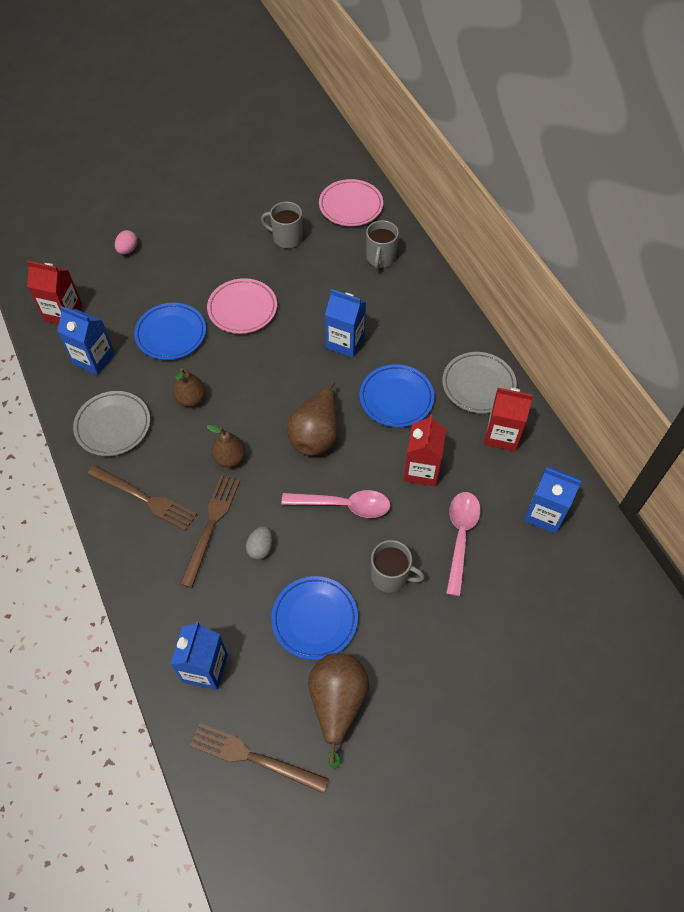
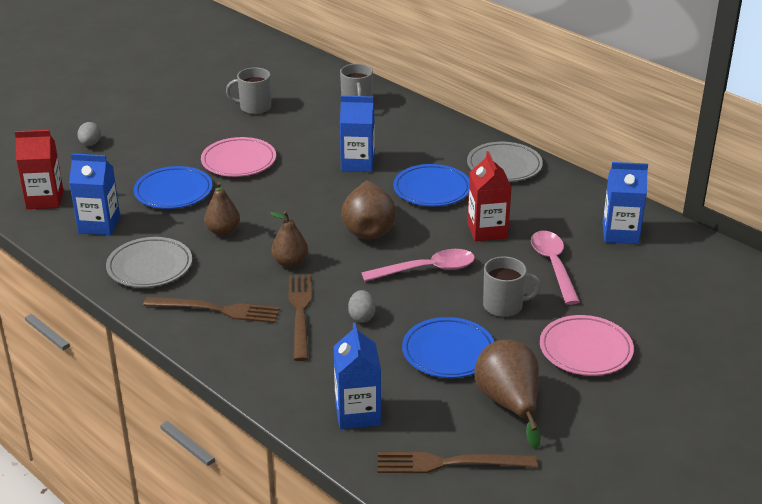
camera: 20 degrees left, 25 degrees down
(128, 250) = (90, 144): pink egg -> grey egg
(351, 206) = (305, 76): pink plate -> pink plate (585, 350)
(502, 435) = (547, 193): red carton -> none

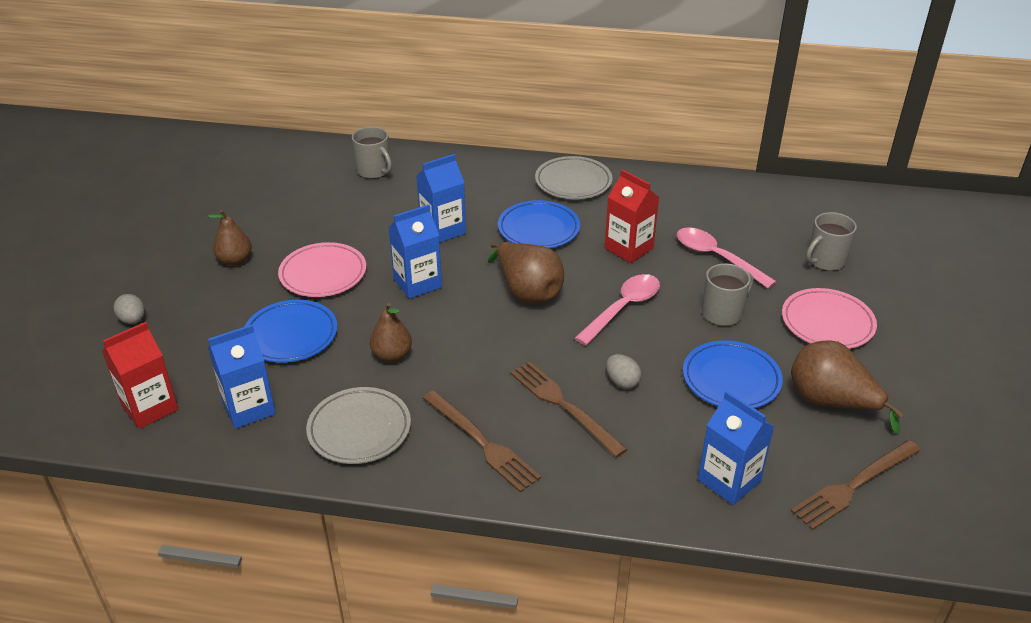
camera: 35 degrees left, 5 degrees up
(216, 310) = (482, 443): brown fork -> brown fork turned 75 degrees clockwise
(254, 107) = (274, 211): grey mug -> grey mug (825, 261)
(290, 263) = (495, 358): brown pear -> brown pear (235, 260)
(620, 233) = (732, 207): blue carton -> blue carton (417, 283)

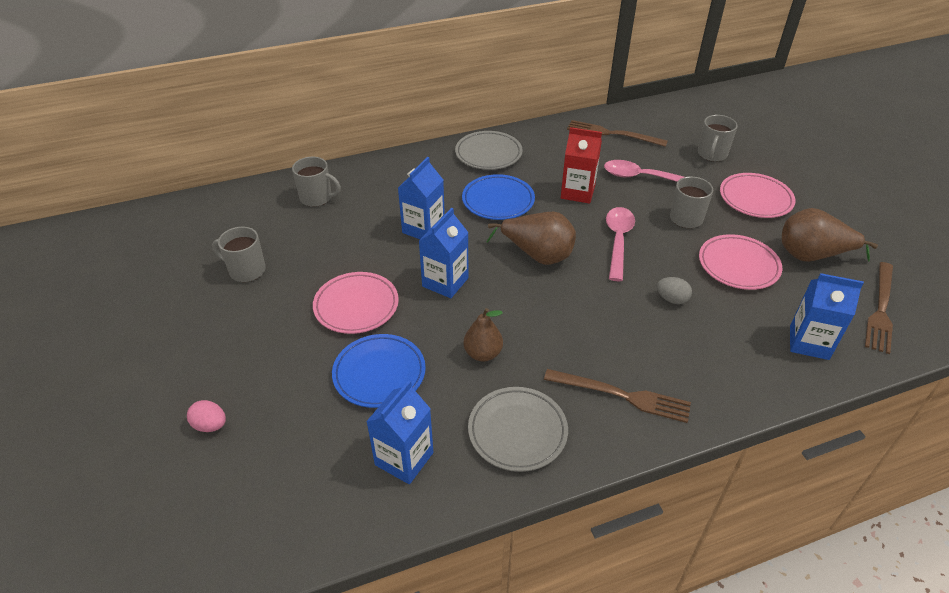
camera: 30 degrees left, 5 degrees up
(133, 320) = (210, 425): grey egg -> pink egg
(150, 407) = (308, 504): red carton -> none
(235, 260) = (261, 325): brown pear -> none
(262, 212) = (246, 270): none -> grey mug
(564, 405) = (650, 336): brown fork -> brown fork (612, 134)
(731, 379) = (738, 265): blue plate -> pink plate

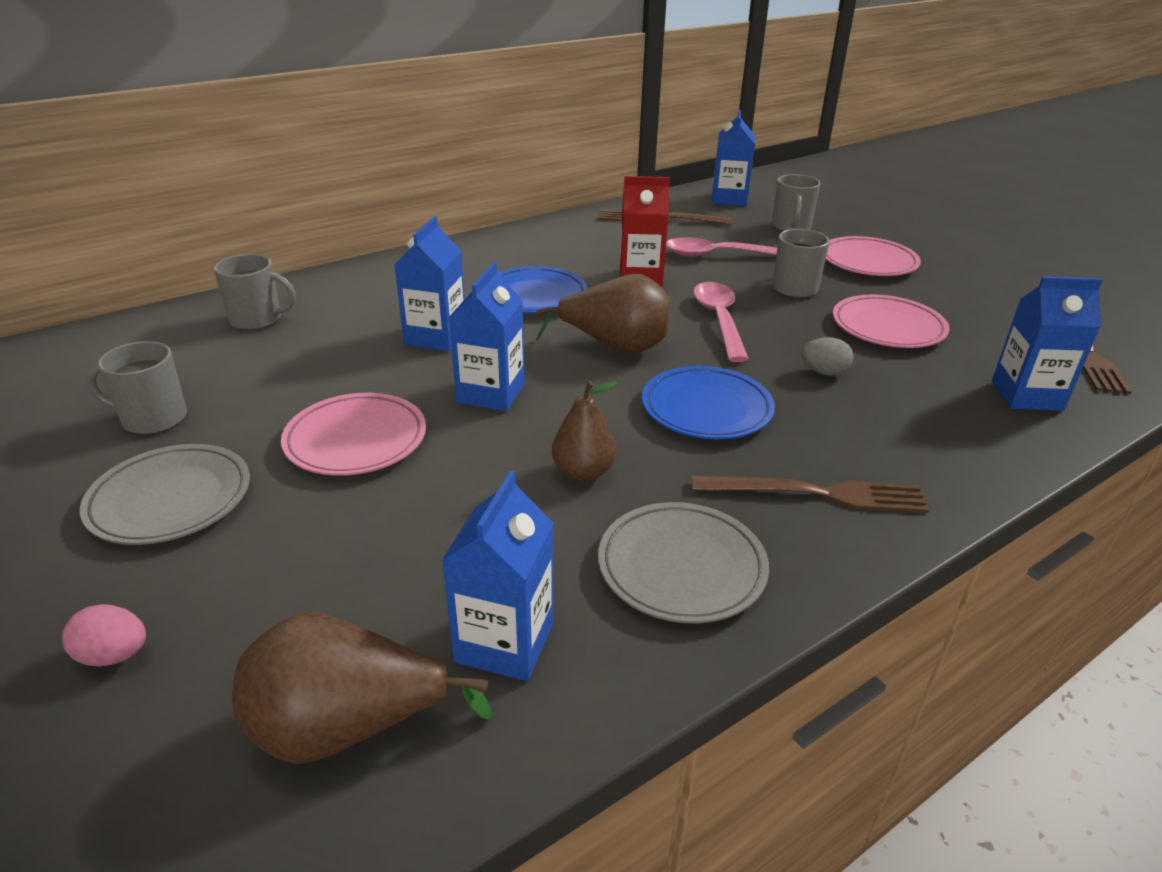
camera: 15 degrees left, 10 degrees down
(379, 373) = (421, 524): blue plate -> blue plate (706, 409)
(488, 154) = (502, 251): grey plate -> grey plate (170, 500)
(675, 118) = (729, 199): none -> blue carton
(812, 256) = (970, 308): brown pear -> brown pear (348, 728)

